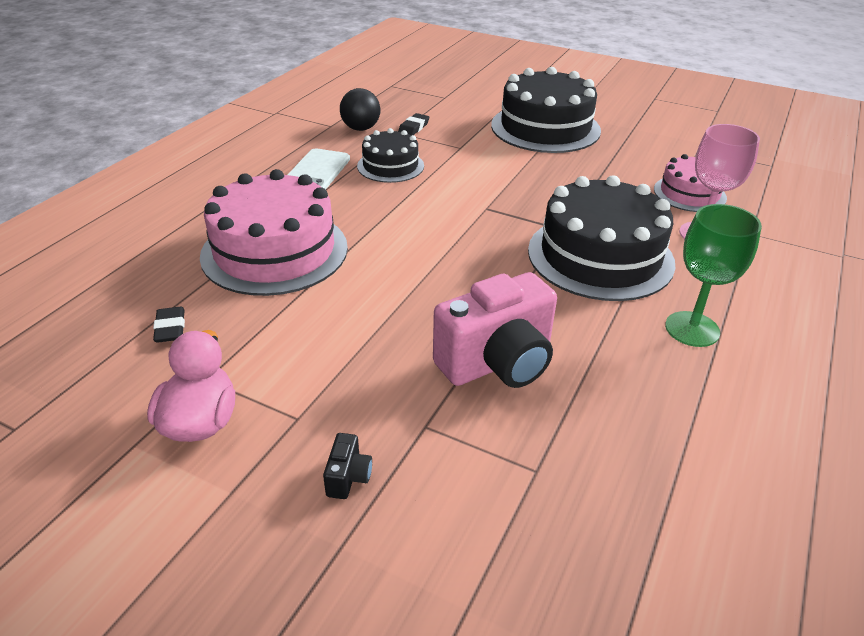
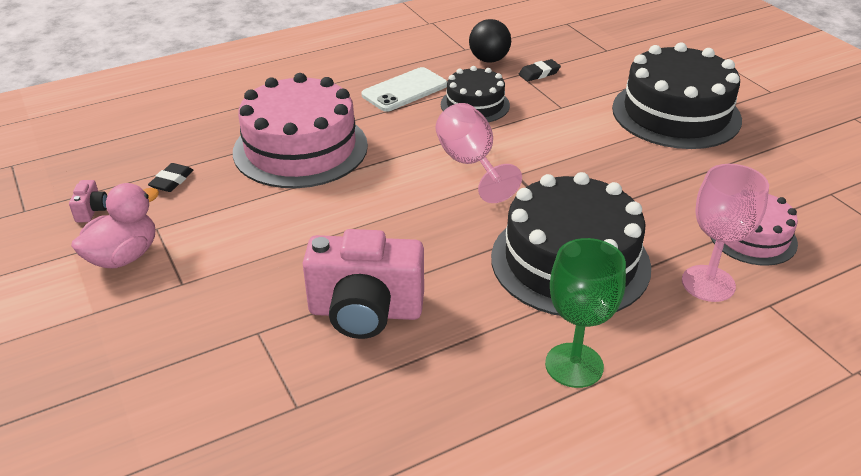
camera: 35 degrees right, 0 degrees up
(107, 393) = (92, 211): none -> pink camera
(348, 477) = (169, 341): black camera -> none
(442, 212) = (470, 164): none -> pink goblet

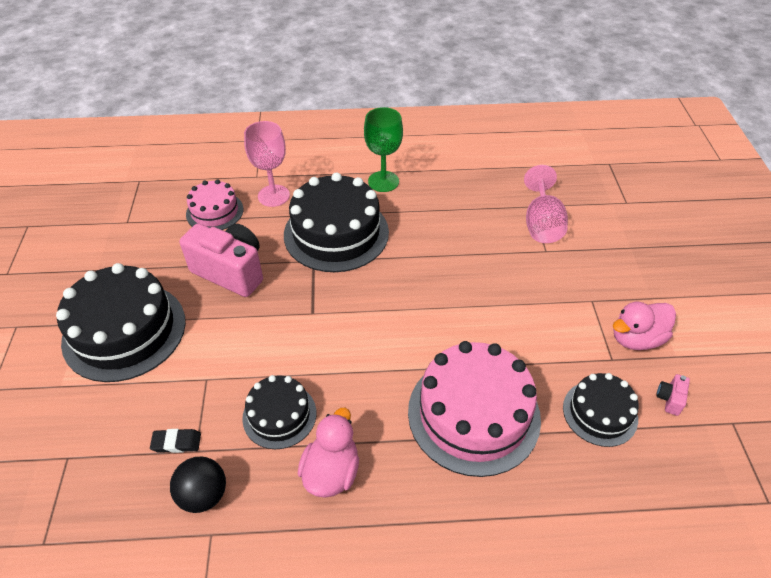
camera: 155 degrees left, 10 degrees up
(172, 181) = (600, 413): black eraser -> black cake
(365, 312) = (478, 242): pink camera -> pink camera (231, 271)
(404, 90) = (331, 472): white phone -> pink duck
(470, 164) = (338, 337): pink goblet -> pink goblet (541, 224)

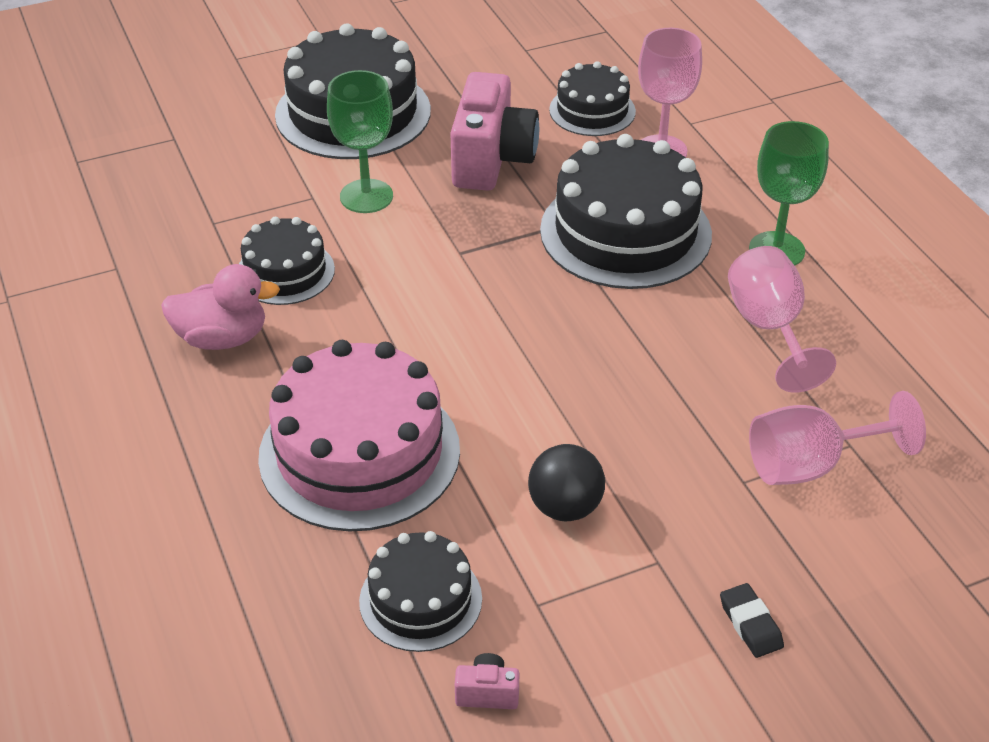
camera: 70 degrees right, 5 degrees down
(176, 443) = (218, 205): black eraser -> black eraser (750, 624)
(204, 495) = (160, 247): black ball -> black ball (565, 507)
(215, 212) = (592, 111): pink cake -> black cake
(225, 347) = (366, 196): none -> green goblet
(441, 205) = (769, 329): none -> pink goblet
(636, 338) = (601, 634): pink duck -> none

